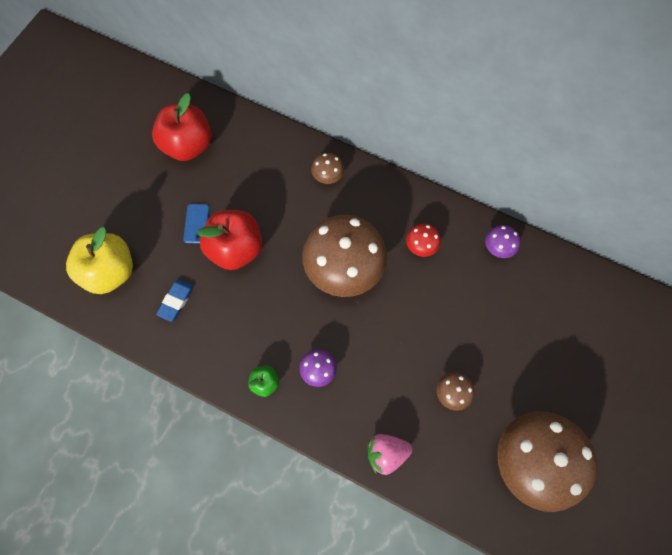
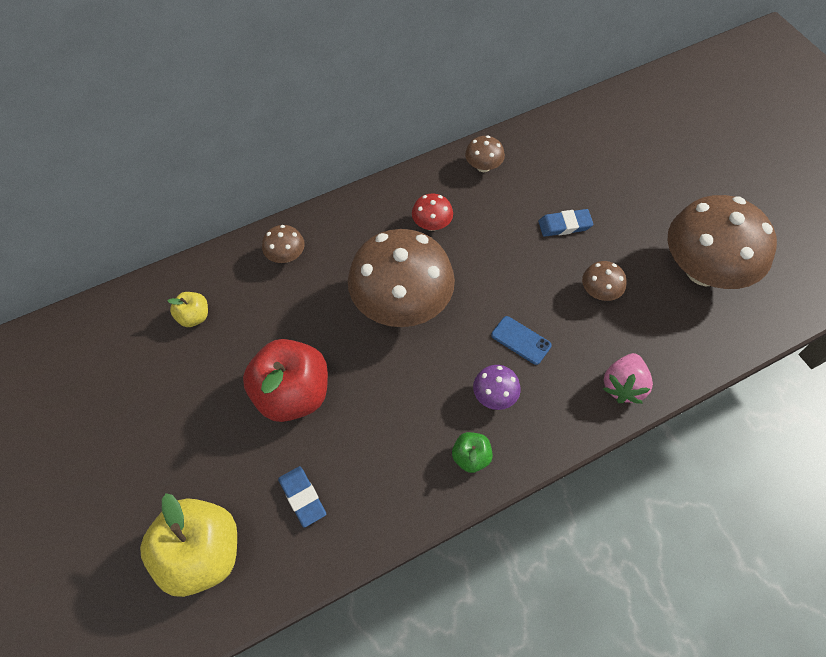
camera: 55 degrees left, 10 degrees down
(188, 145) = (118, 369): red apple -> none
(196, 223) = (225, 418): blue phone -> blue phone (521, 340)
(248, 158) = (194, 317): none -> yellow apple
(491, 335) = (564, 225): none -> blue eraser
(498, 247) = (483, 166): purple mushroom -> brown mushroom

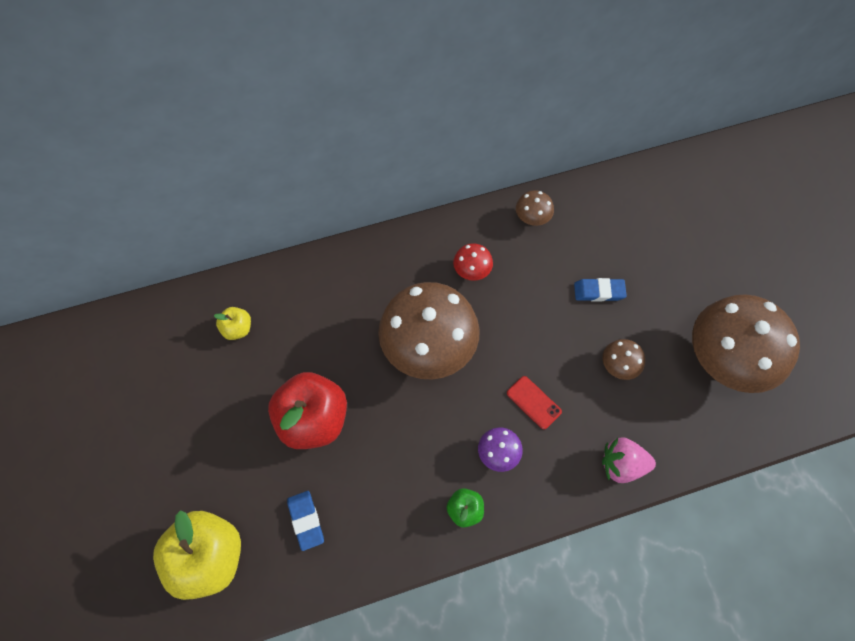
camera: 10 degrees right, 5 degrees up
(286, 256) = (330, 281): brown mushroom -> none
(521, 340) = (533, 402): blue phone -> red phone
(623, 386) = (622, 465): pink strawberry -> pink strawberry turned 60 degrees clockwise

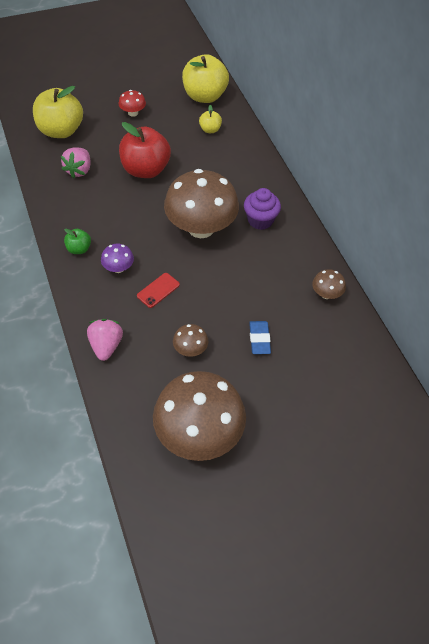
camera: 85 degrees right, 10 degrees down
(160, 333) = (204, 96): none -> yellow apple
(306, 520) = (79, 170): blue eraser -> pink strawberry
(418, 277) = (260, 220): none -> purple cupcake
(472, 271) = (269, 253): red mushroom -> red mushroom (133, 113)

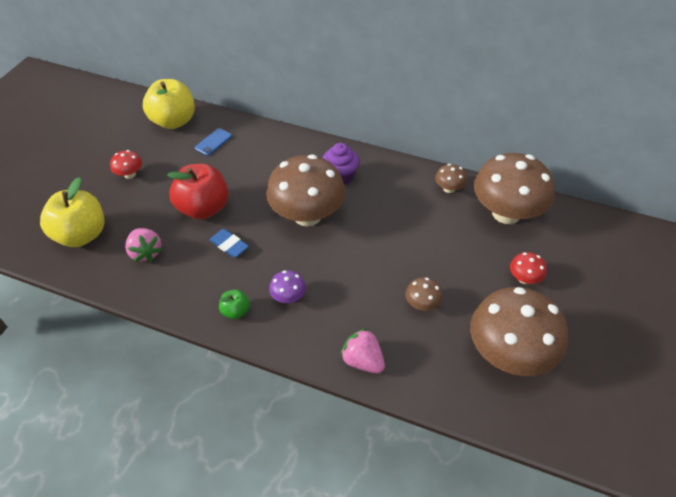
camera: 45 degrees left, 5 degrees down
(158, 290) = (341, 285): red phone -> none
(210, 130) = (213, 142): yellow apple -> blue phone
(259, 339) = (453, 254): blue eraser -> blue eraser (229, 245)
(285, 401) = (524, 278): none -> red mushroom
(343, 348) = (506, 213): none -> brown mushroom

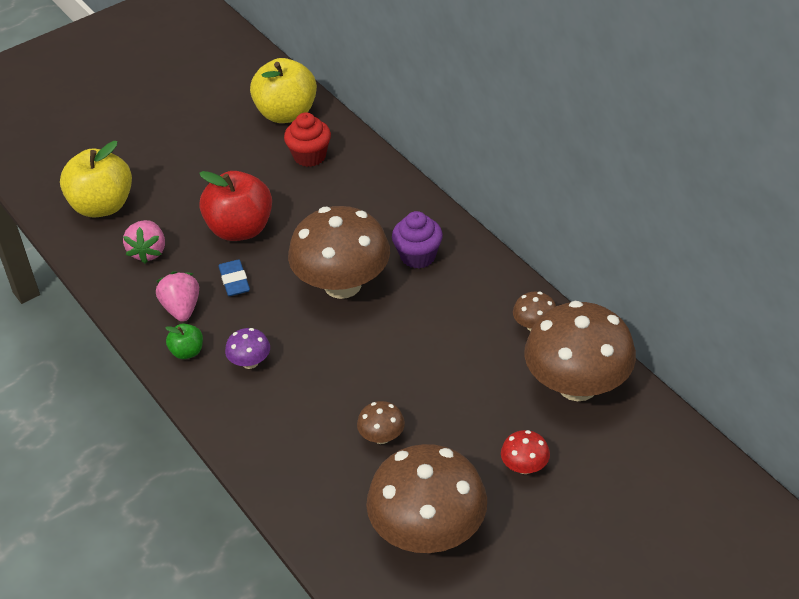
camera: 35 degrees right, 5 degrees down
(130, 174) = (195, 159): red mushroom -> none
(213, 142) = (310, 156): blue phone -> red cupcake
(362, 360) = (269, 461): pink strawberry -> pink strawberry (181, 309)

